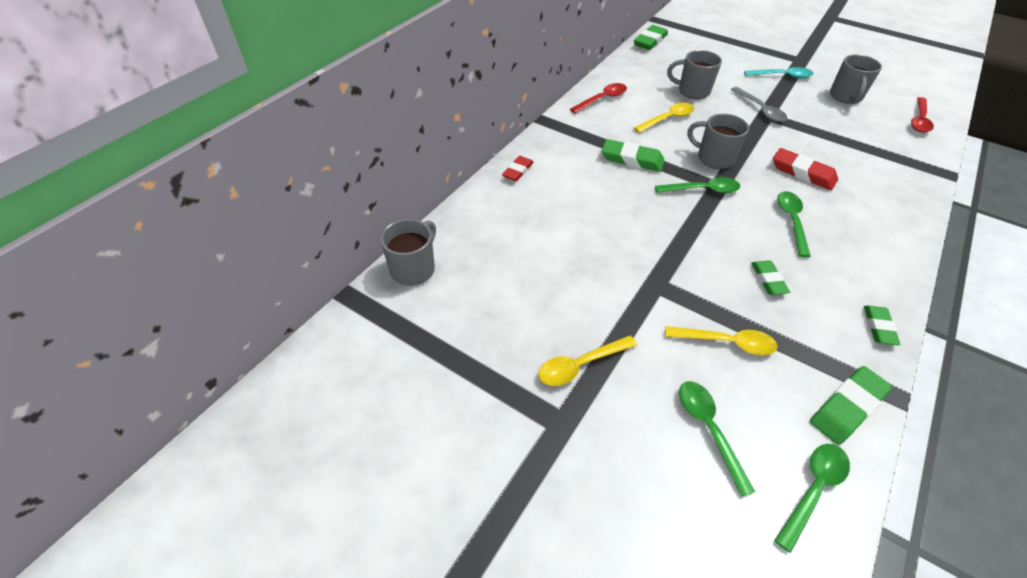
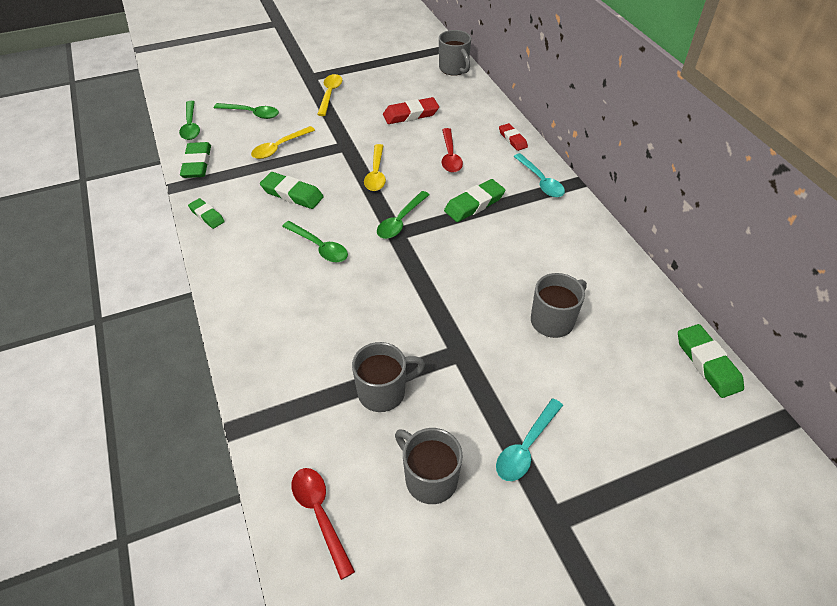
camera: 125 degrees right, 0 degrees up
(562, 136) = (540, 181): none -> turquoise spoon
(602, 99) = (585, 237): red spoon -> red spoon (450, 156)
(667, 119) = (515, 264): yellow spoon -> yellow spoon (376, 174)
(714, 158) = (430, 256): grey mug -> grey mug (383, 392)
(760, 110) = (473, 355): grey spoon -> none
(768, 280) = (292, 194): green eraser -> green eraser, size x1.55
(802, 173) = (356, 302): red eraser -> red eraser (411, 114)

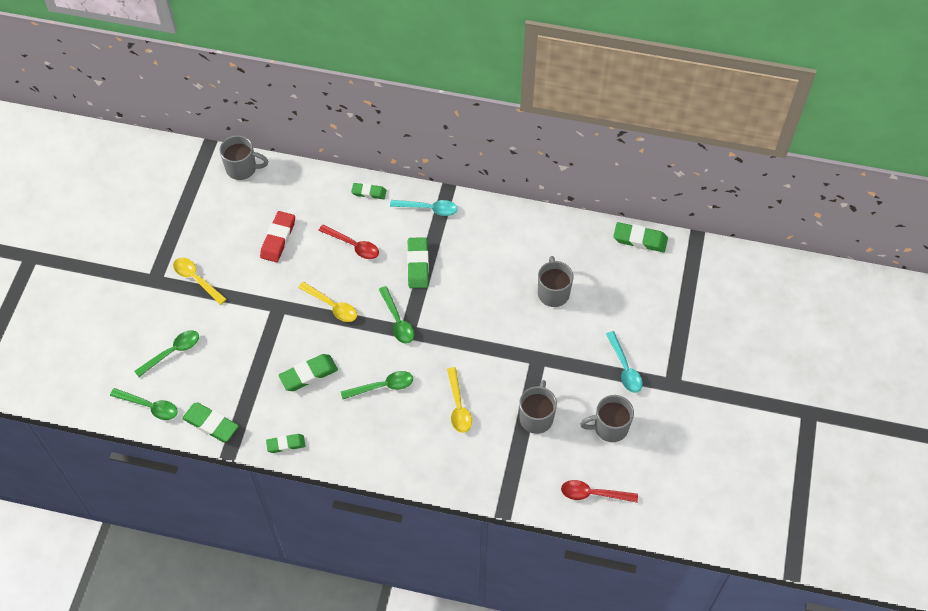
camera: 55 degrees left, 10 degrees up
(279, 147) = (240, 354): yellow spoon -> yellow spoon (458, 406)
(512, 139) = (369, 192): red eraser -> green eraser

